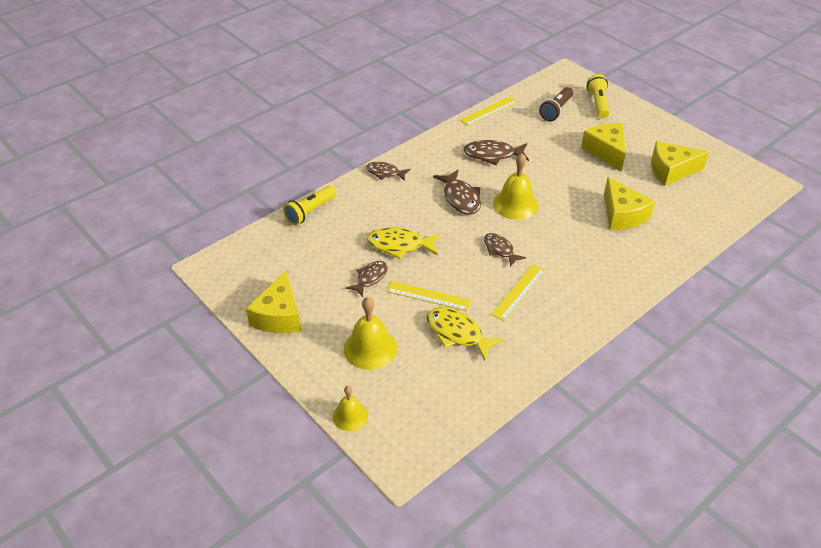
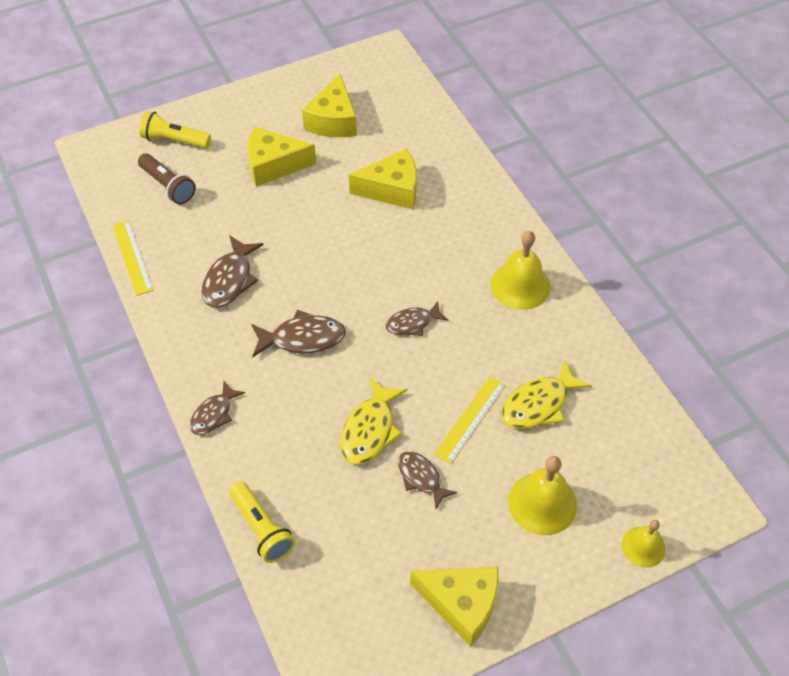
camera: 75 degrees left, 10 degrees up
(515, 204) = (336, 284): yellow bell -> yellow bell (520, 285)
(518, 292) = (488, 325): yellow ruler -> none

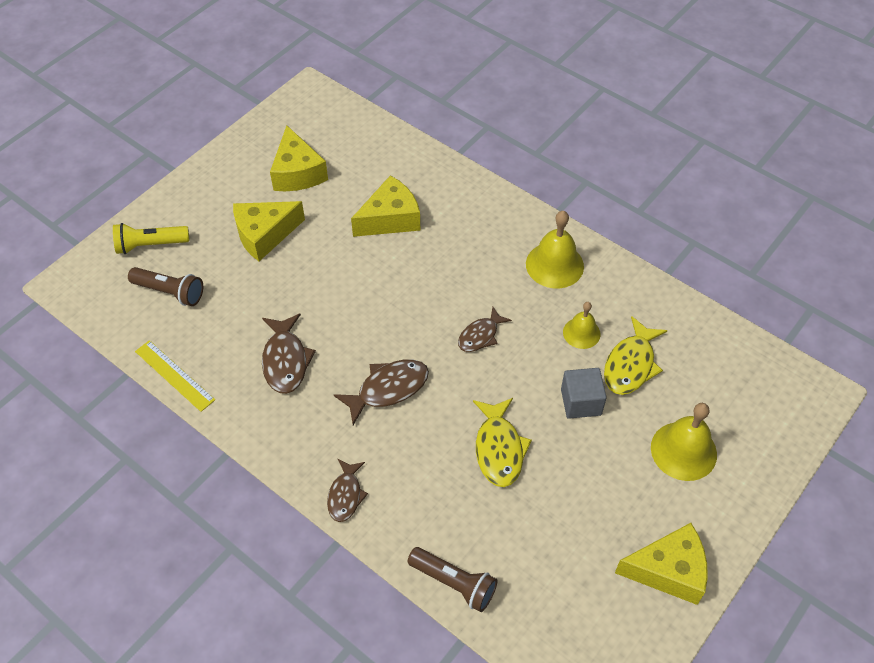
camera: 25 degrees left, 0 degrees up
(262, 528) = (454, 583): yellow flashlight -> brown flashlight
(421, 478) = (569, 473): brown fish -> none
(470, 419) = (581, 402): yellow ruler -> grey cube
(643, 547) = (785, 452): yellow bell -> yellow bell (581, 333)

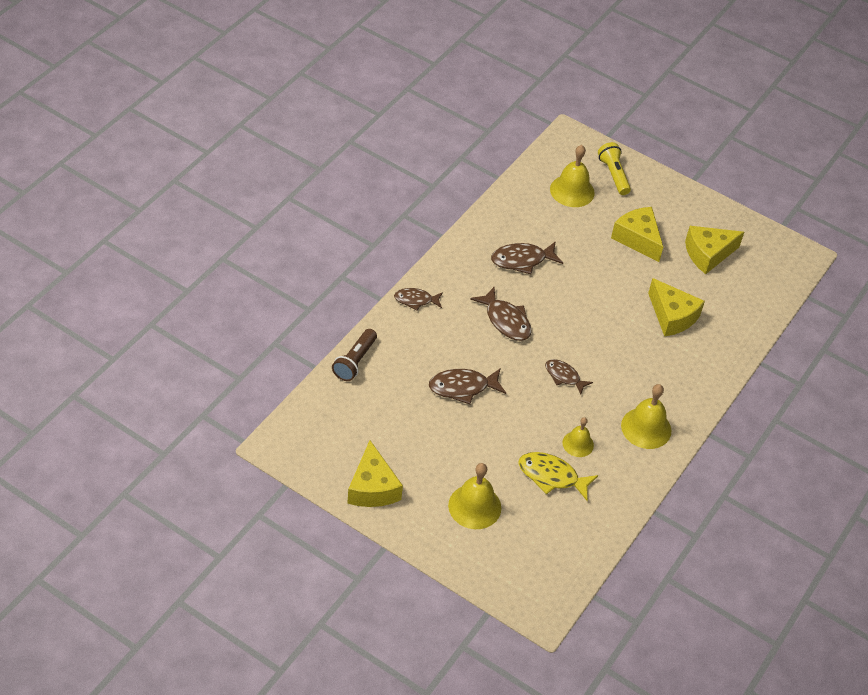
camera: 80 degrees right, 5 degrees down
(170, 292) = (572, 191): brown flashlight -> yellow bell
(174, 375) = (500, 201): yellow ruler -> none
(499, 449) = (462, 387): yellow fish -> brown fish
(581, 402) = (511, 440): grey cube -> none

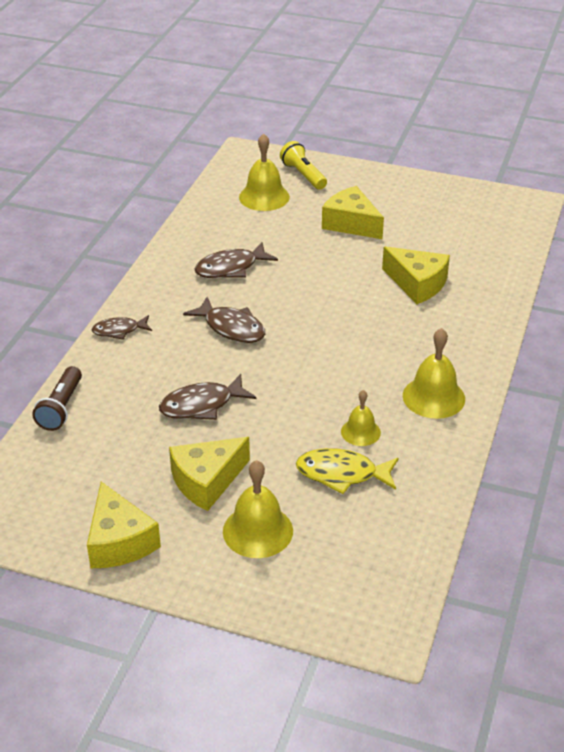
camera: 10 degrees left, 10 degrees down
(564, 376) = (318, 367): brown fish -> none
(708, 254) = (431, 222): yellow cheese -> yellow cheese (207, 481)

